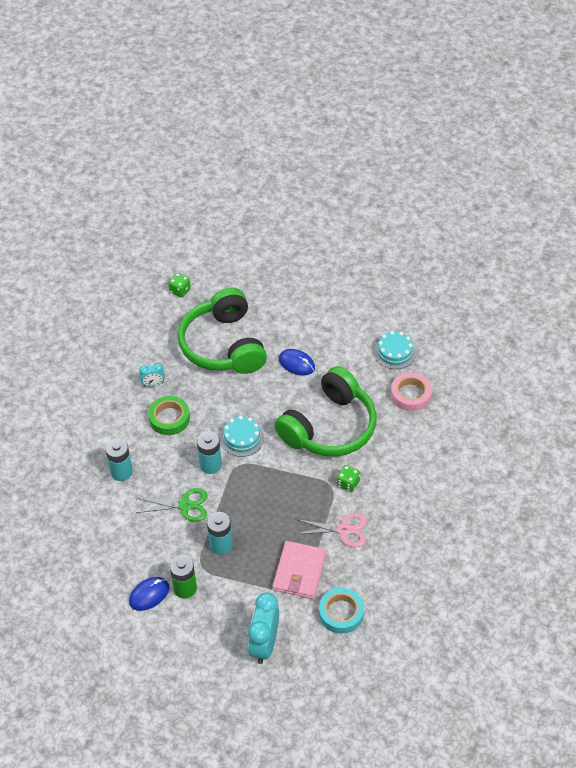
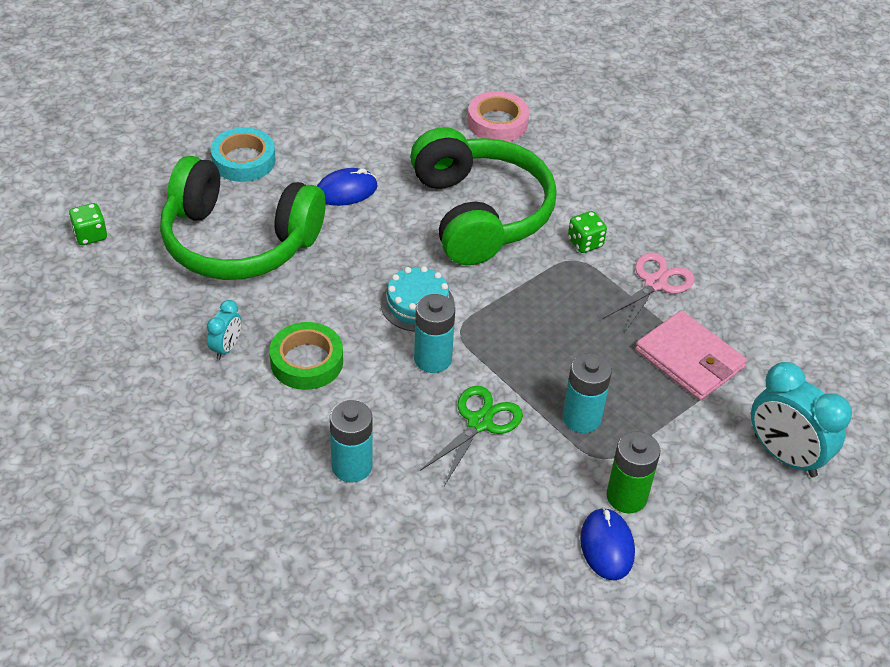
camera: 60 degrees left, 5 degrees down
(341, 613) = (785, 352): turquoise tape -> turquoise tape (243, 160)
(395, 352) = (419, 102): turquoise cake -> none

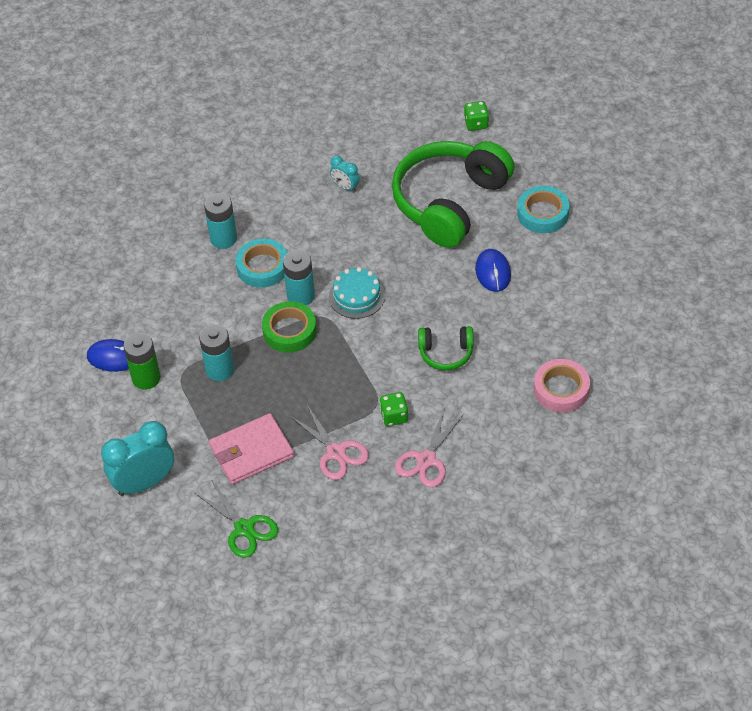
camera: 110 degrees right, 5 degrees up
(307, 361) = (320, 227): green tape -> green tape (289, 331)
(394, 409) = (262, 267): none -> turquoise tape
(479, 213) = (446, 353): green headphones -> green headphones, size x0.45
(479, 422) = (235, 311): green scissors -> green scissors (244, 528)
(631, 209) = (426, 460): none -> pink scissors

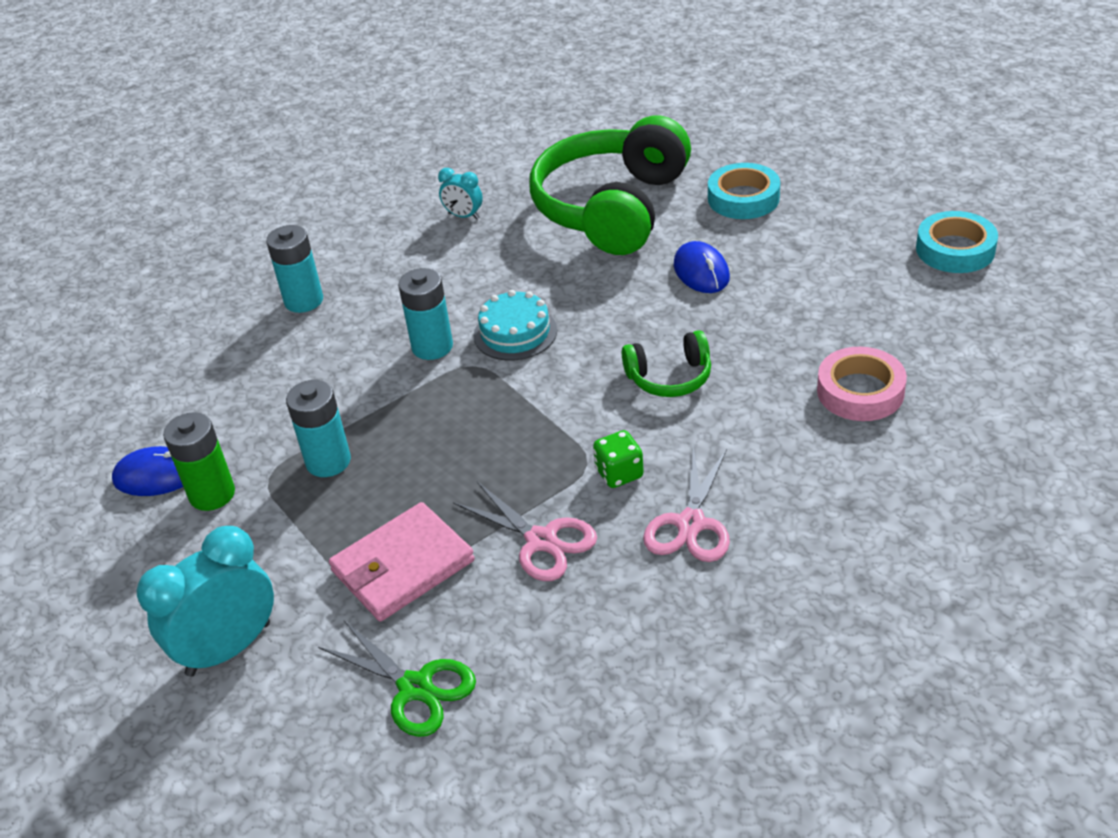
camera: 10 degrees left, 10 degrees down
(262, 267) = (368, 323): turquoise tape -> turquoise tape (955, 249)
(289, 331) = (426, 392): green tape -> none
(476, 124) = (618, 125): green dice -> none

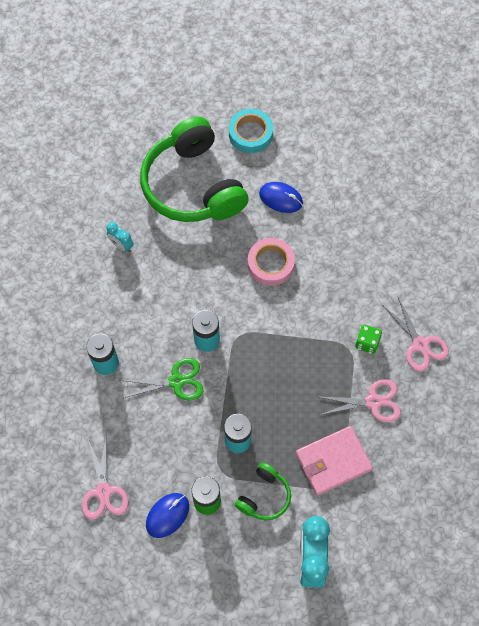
camera: 50 degrees left, 25 degrees up
(135, 407) = (103, 491): none -> pink scissors
(402, 566) = (333, 461): pink wallet -> pink wallet turned 60 degrees clockwise
(415, 687) = (401, 507): green scissors -> green scissors (176, 381)
(463, 216) = (121, 245): turquoise clock -> turquoise clock turned 60 degrees clockwise
(515, 333) = (236, 301): turquoise cake -> none
(669, 377) = (333, 274): green headphones -> green headphones (264, 496)
(860, 391) = (416, 221): pink tape -> pink tape (270, 264)
(955, 249) = (377, 103): turquoise tape -> none

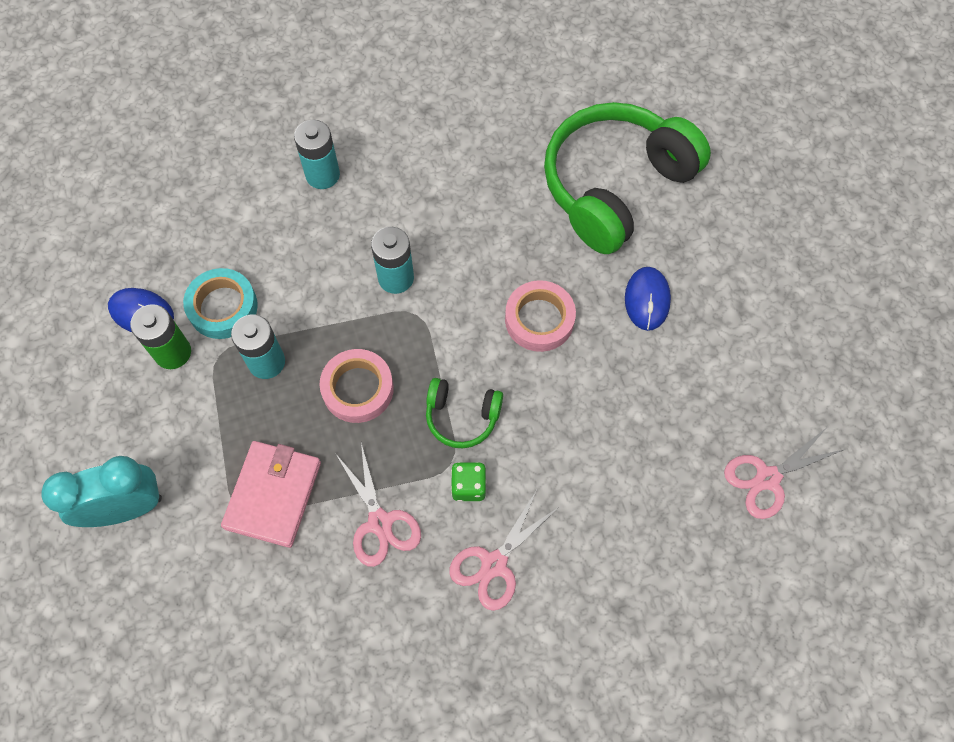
camera: 70 degrees right, 0 degrees up
(103, 491) = (154, 231): pink scissors -> pink scissors (768, 478)
(121, 245) = (490, 135): turquoise clock -> none
(176, 381) = (325, 262): green scissors -> none
(250, 134) = (730, 229): turquoise tape -> turquoise tape (223, 307)
(264, 496) = (198, 420): green headphones -> green headphones (462, 416)
(278, 388) = (358, 389): none -> pink tape
(333, 461) = (273, 494): pink wallet -> pink wallet turned 60 degrees clockwise

